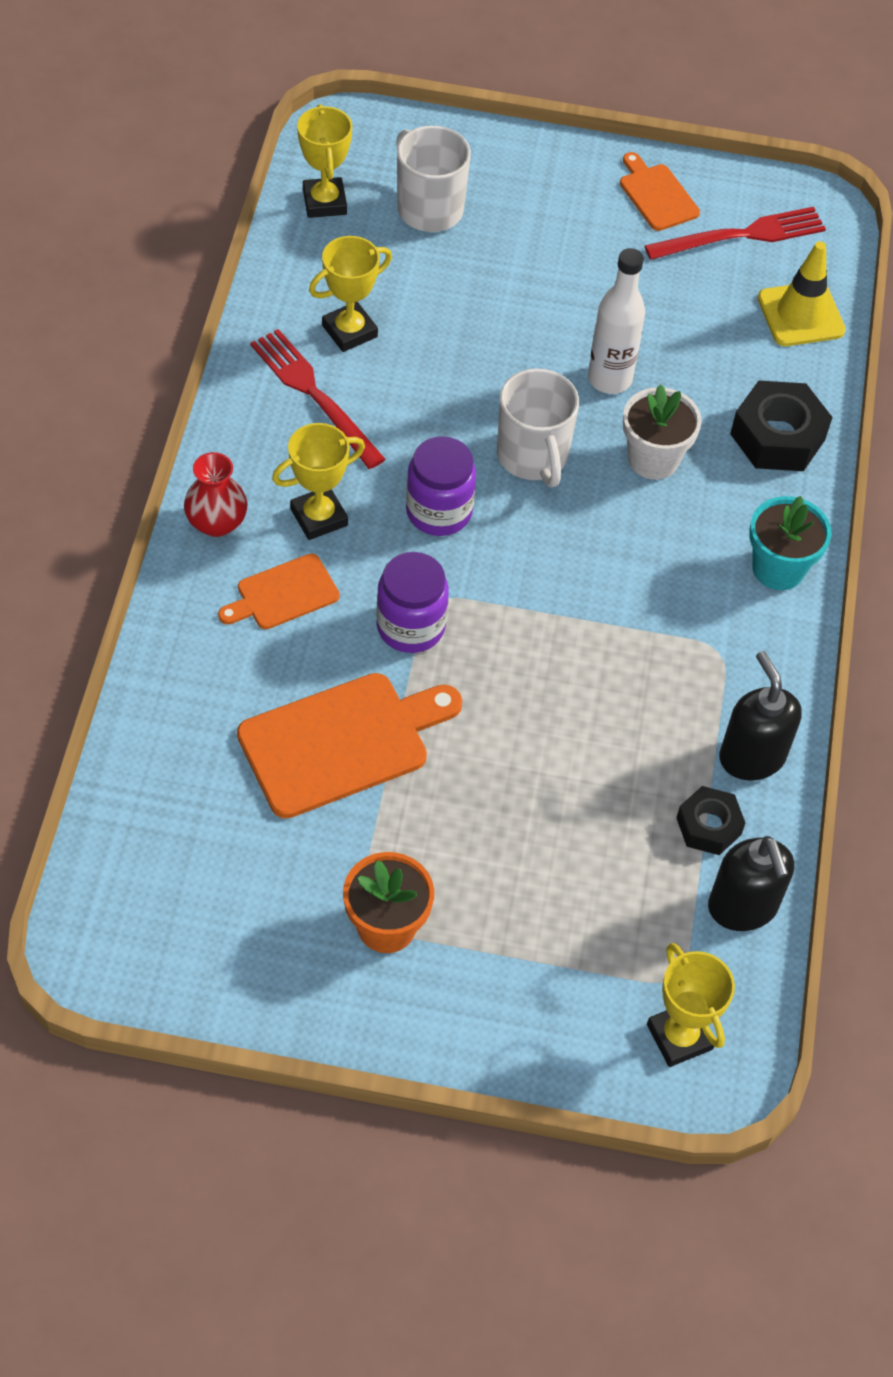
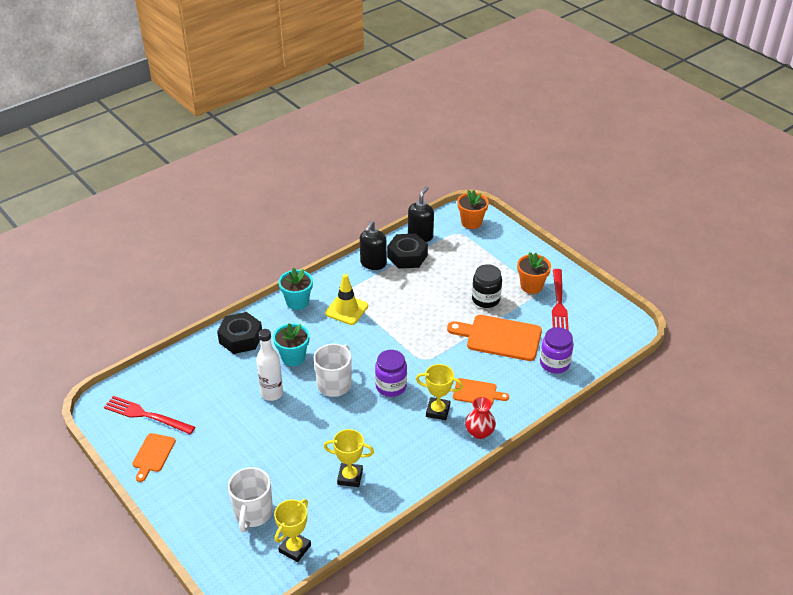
camera: 135 degrees left, 15 degrees down
(314, 395) = (392, 459): red fork -> red fork (558, 302)
(410, 626) = (441, 356): purple jar -> purple jar (554, 363)
(448, 821) = (486, 299): none -> black jar
(653, 459) = (293, 357): white flower pot -> turquoise flower pot
(679, 1037) = (471, 222): yellow trophy -> orange flower pot
(708, 826) = (407, 256): black nut -> black nut, size x1.62
(800, 314) = (171, 372): yellow traffic cone -> yellow traffic cone (346, 309)

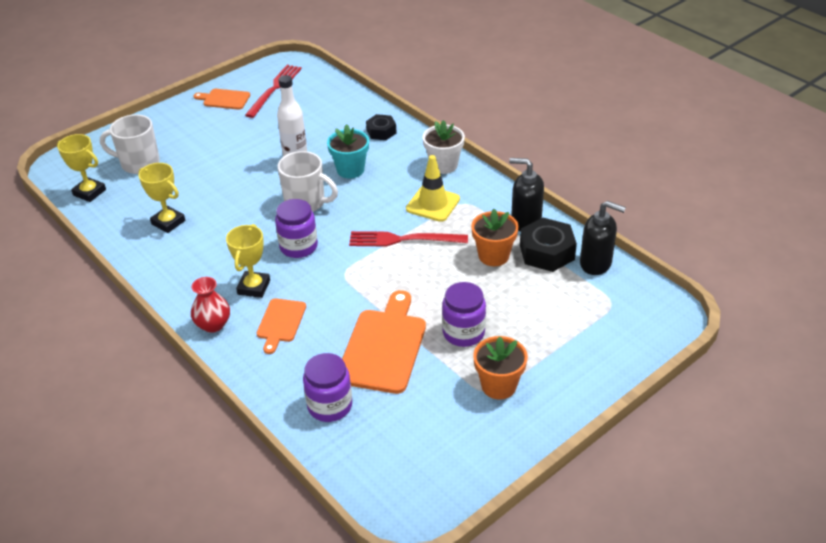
camera: 90 degrees right, 0 degrees up
(241, 338) = (381, 132): black nut -> black nut, size x0.62
(297, 302) = (443, 165): turquoise flower pot -> white flower pot
(350, 477) = (168, 222): yellow trophy -> yellow trophy turned 60 degrees counterclockwise
(471, 222) = (643, 318): orange flower pot -> orange flower pot (493, 256)
(486, 299) = (463, 333): black jar -> purple jar
(558, 302) = (463, 418): red fork -> red fork (403, 239)

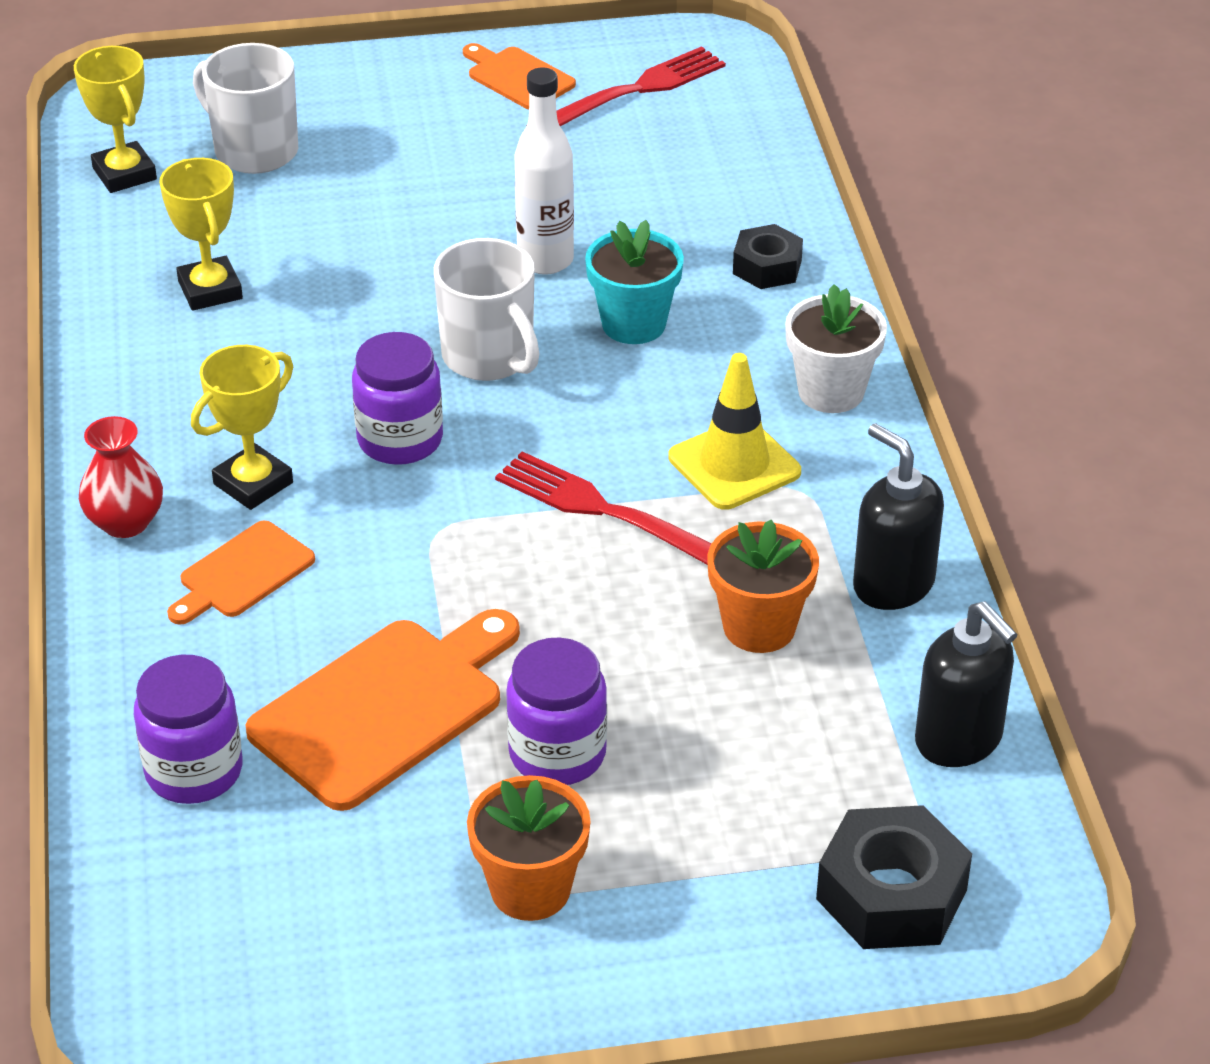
camera: 30 degrees right, 0 degrees up
(547, 252) = (877, 669): black nut -> black nut (891, 894)

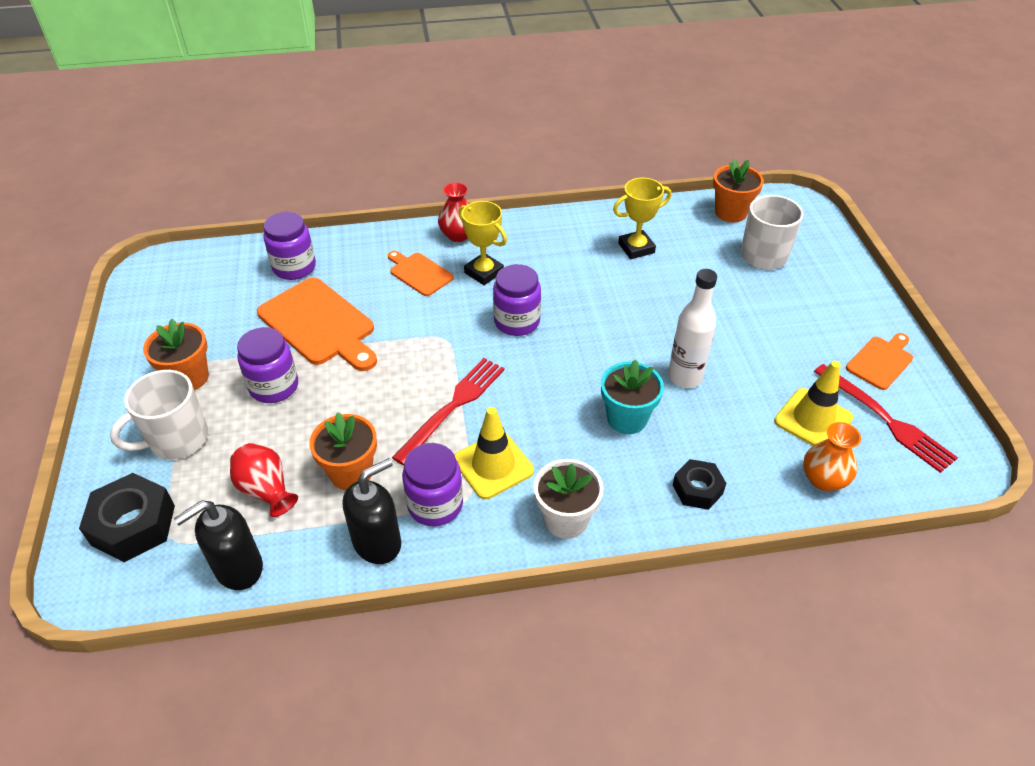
camera: 90 degrees right, 5 degrees up
(124, 174) = (730, 212): yellow trophy -> orange flower pot
(489, 357) = (589, 354): white mug -> white mug (177, 439)
(633, 152) = (813, 419): none -> yellow traffic cone
(742, 158) = (823, 479): none -> orange vase
(803, 729) = (266, 490): none -> red vase
(816, 525) = (435, 504): none -> purple jar

